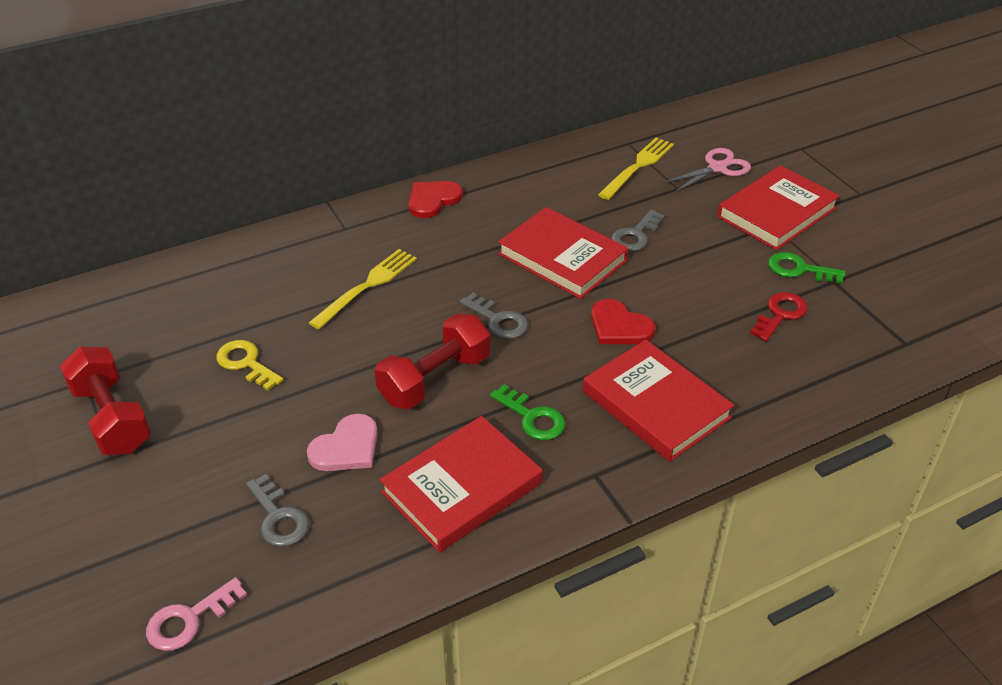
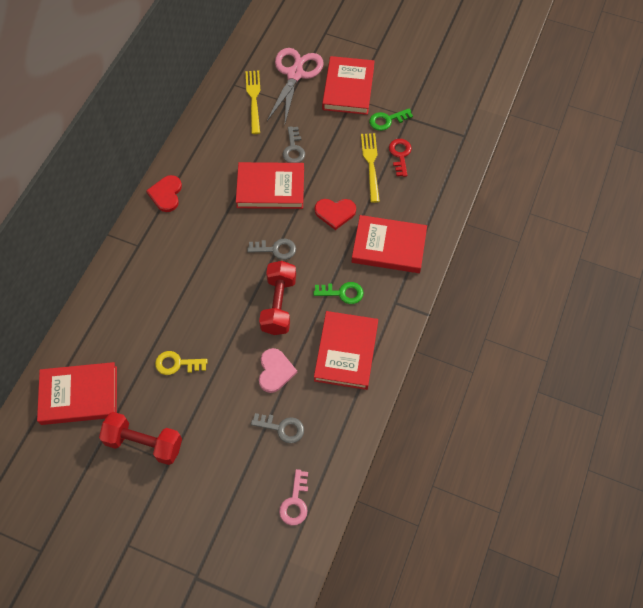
camera: 40 degrees left, 20 degrees up
(112, 326) = (79, 395): none -> red book
(367, 286) = (189, 274): yellow fork -> yellow fork (370, 164)
(717, 168) = (295, 74): pink scissors -> pink scissors, size x1.57

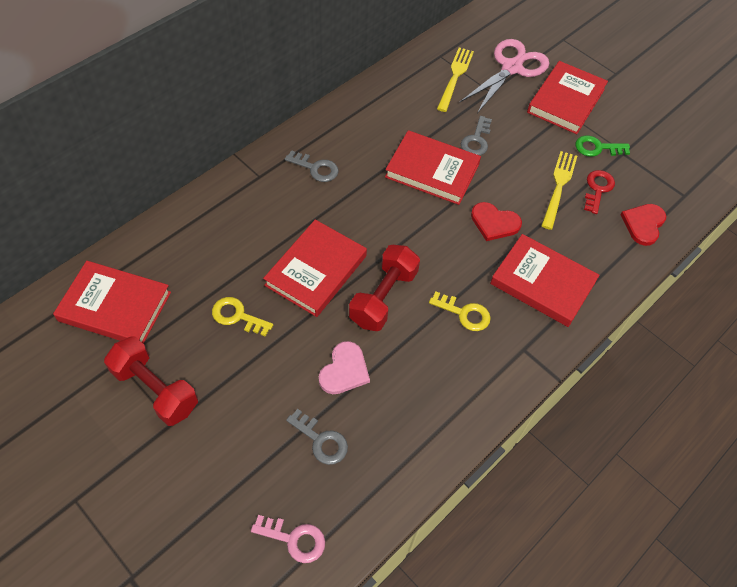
camera: 20 degrees right, 5 degrees down
(166, 194) = (315, 136): red heart -> red heart (643, 224)
(276, 249) = (408, 236): grey key -> grey key (316, 168)
(295, 502) = (294, 539): pink key -> pink key turned 105 degrees counterclockwise
(342, 293) = (464, 313): green key -> yellow key
(346, 352) = (439, 382): red book -> red book (316, 270)

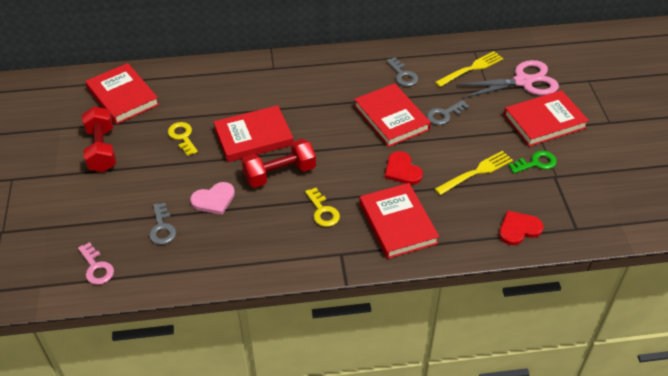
camera: 40 degrees right, 10 degrees down
(316, 168) = (313, 80): grey key -> grey key (403, 75)
(597, 148) = (536, 163): green key -> green key turned 120 degrees clockwise
(597, 189) = (506, 189): red key -> none

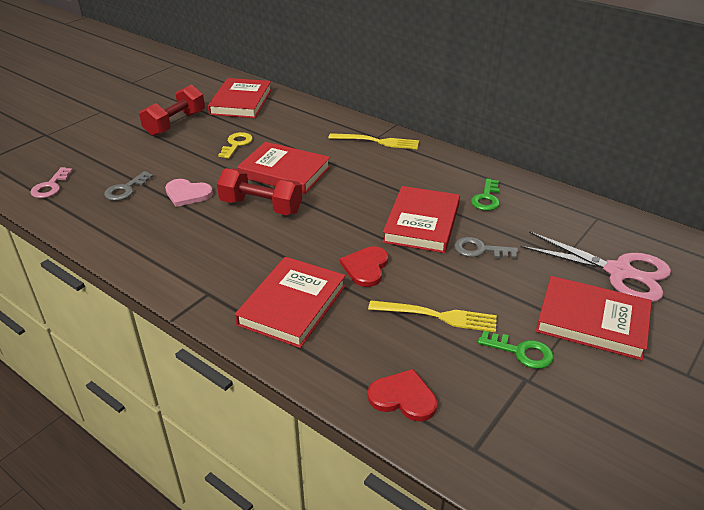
camera: 45 degrees right, 10 degrees down
(323, 211) = (248, 253): yellow key -> none
(403, 75) = (486, 198): grey key -> green key
(471, 68) = (571, 230): yellow fork -> yellow fork (378, 141)

